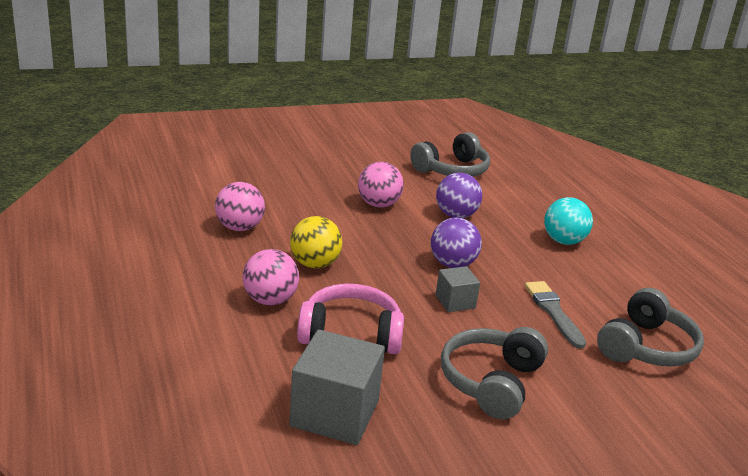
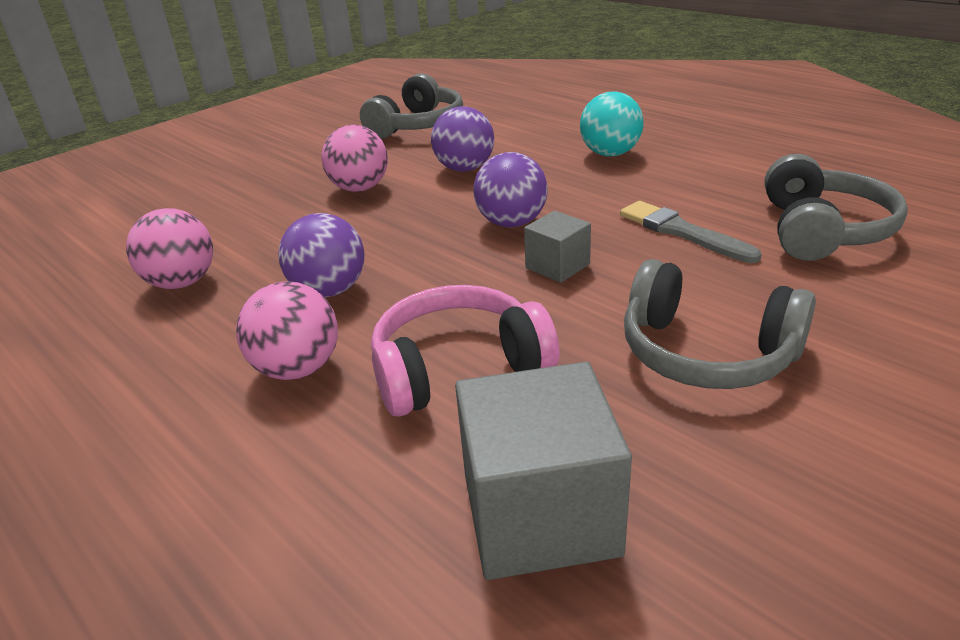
camera: 20 degrees left, 5 degrees up
(314, 264) = (329, 291): yellow ball -> purple ball
(491, 382) = (706, 353): grey headphones -> grey headphones turned 60 degrees counterclockwise

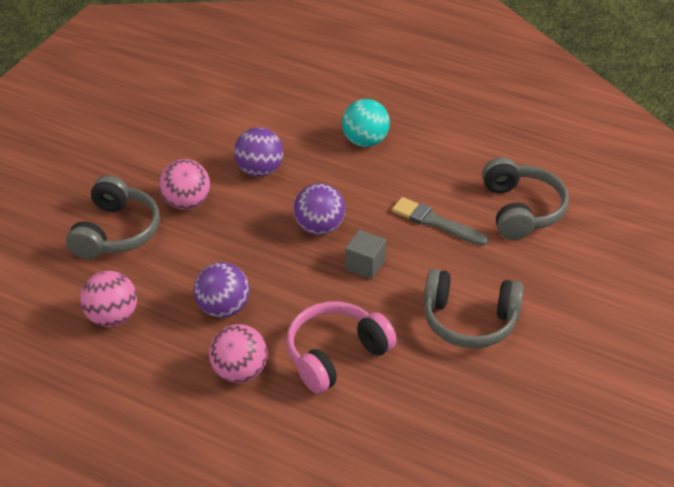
camera: 20 degrees left, 10 degrees up
(417, 125) = (193, 116): grey headphones -> grey headphones (116, 232)
(540, 514) = (412, 431): grey cube -> none

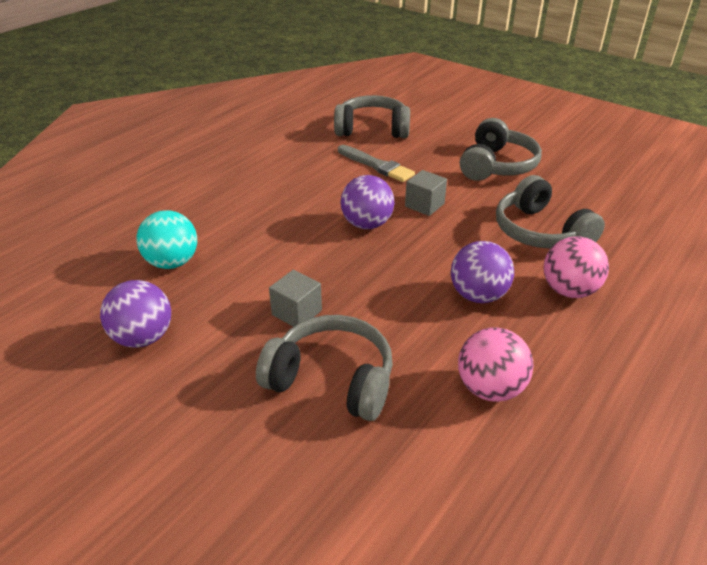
camera: 80 degrees left, 5 degrees down
(187, 203) = (297, 312): pink ball -> grey cube
(259, 170) = (262, 254): purple ball -> purple ball (143, 337)
(335, 355) = (540, 232): pink headphones -> grey headphones
(365, 141) = (248, 186): turquoise ball -> turquoise ball (172, 262)
(435, 222) = (376, 165): grey brush -> grey brush turned 90 degrees counterclockwise

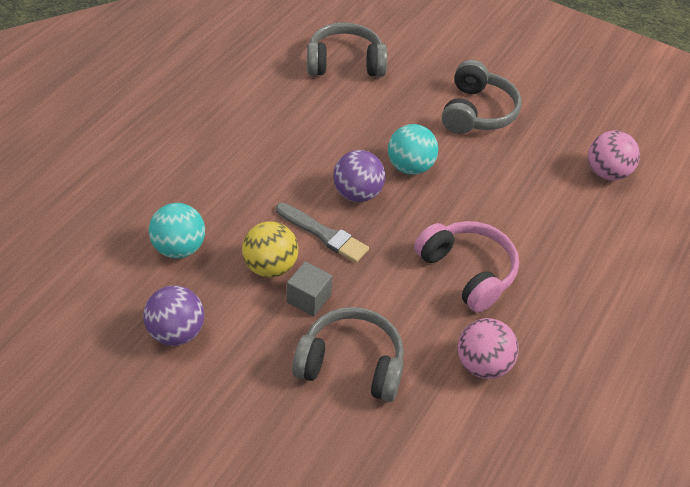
camera: 10 degrees left, 10 degrees up
(262, 282) = (270, 267): none -> yellow ball
(376, 165) = (356, 115): grey brush -> grey brush (324, 234)
(424, 205) = (410, 167): grey cube -> turquoise ball
(478, 295) = (467, 272): purple ball -> pink headphones
(540, 232) = (521, 196): grey headphones -> none
(569, 290) = (546, 263): pink ball -> pink ball (606, 173)

